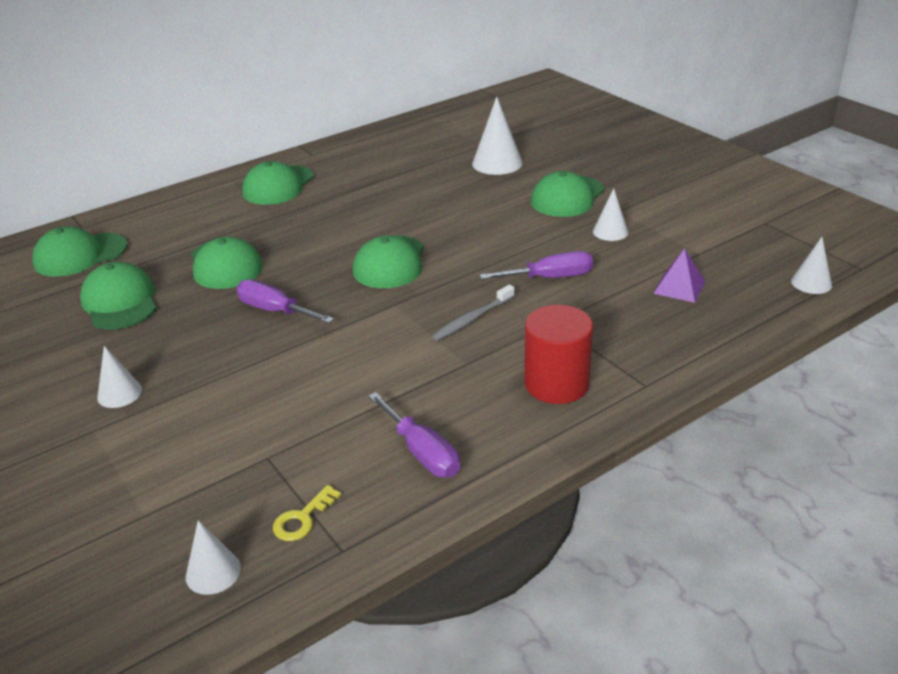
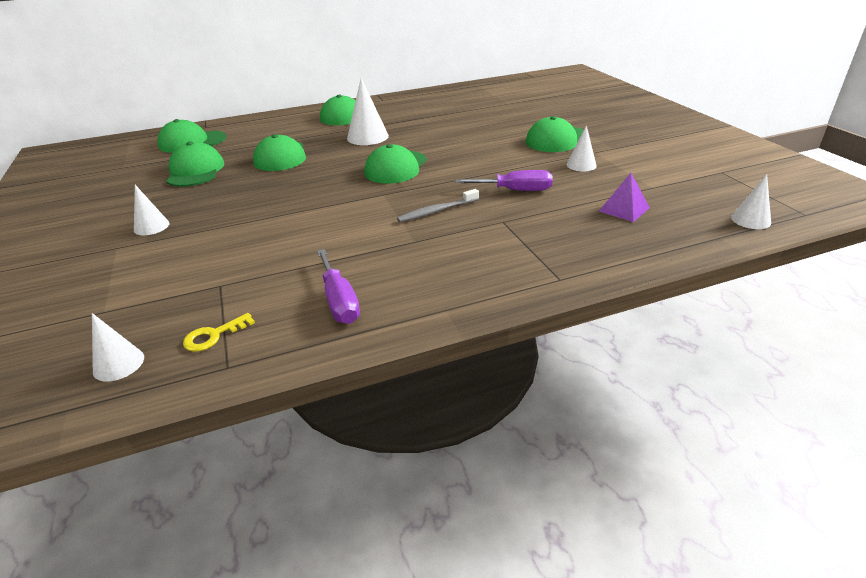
camera: 15 degrees right, 0 degrees up
(275, 311) = (294, 188): purple screwdriver -> none
(497, 163) = (512, 115): white cone -> white cone (367, 137)
(556, 384) = (481, 266): red cylinder -> none

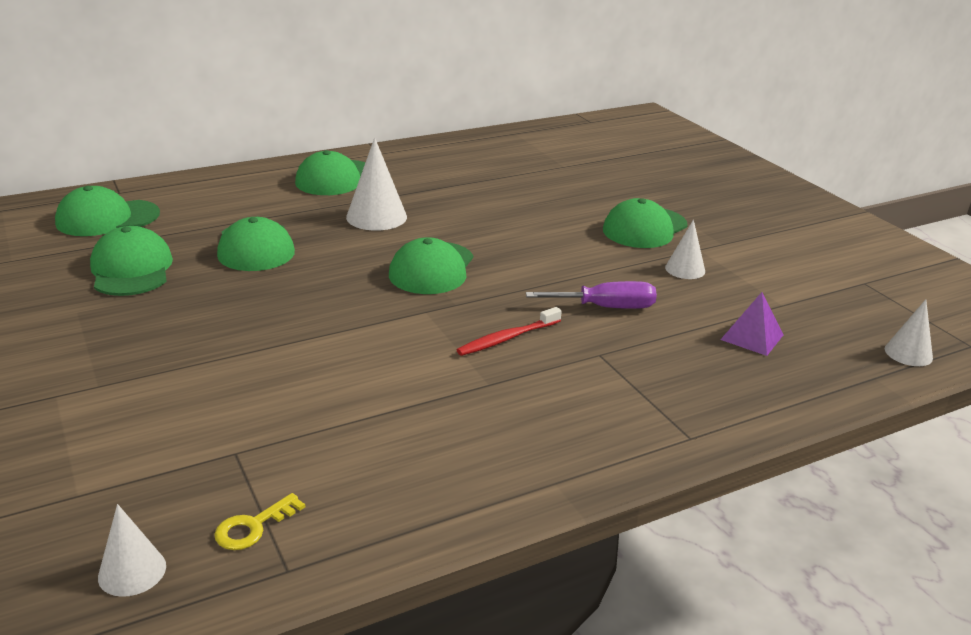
camera: 10 degrees left, 5 degrees down
(151, 226) = (97, 361): white cone -> none
(339, 301) = (411, 474): purple screwdriver -> none
(437, 211) = (507, 338): grey toothbrush -> red toothbrush

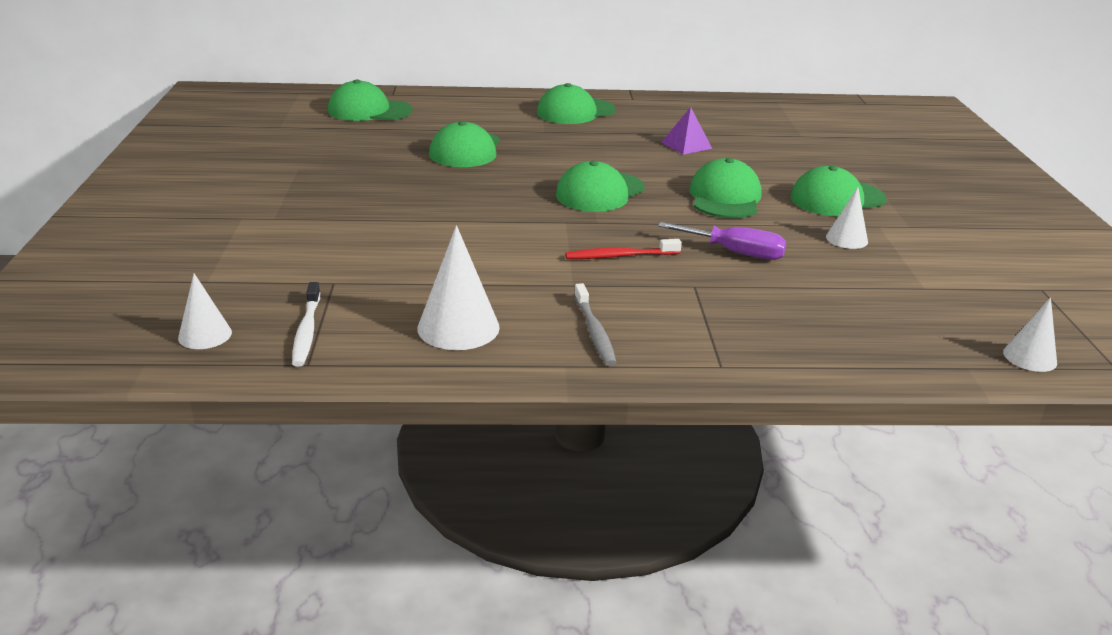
camera: 25 degrees right, 0 degrees up
(131, 269) = (359, 148): green cap -> green cap (725, 197)
(253, 527) = (306, 331): yellow key -> white toothbrush
(376, 217) = (585, 146): white cone -> white cone (458, 327)
(551, 434) = (594, 331): none -> grey toothbrush
(752, 337) = (863, 306): purple pyramid -> purple pyramid (686, 145)

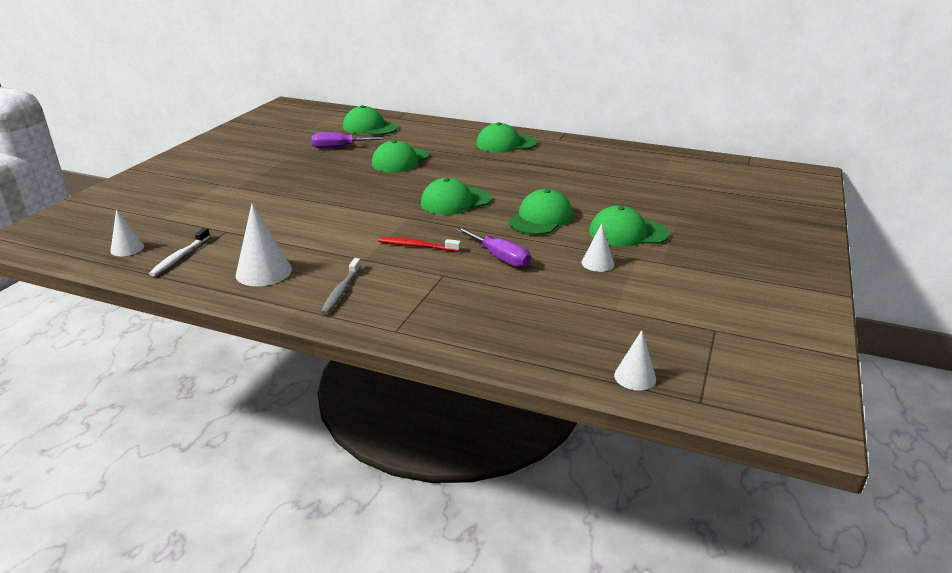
camera: 25 degrees right, 0 degrees up
(359, 143) = (339, 147): none -> purple screwdriver
(686, 145) = (558, 177): purple pyramid -> none

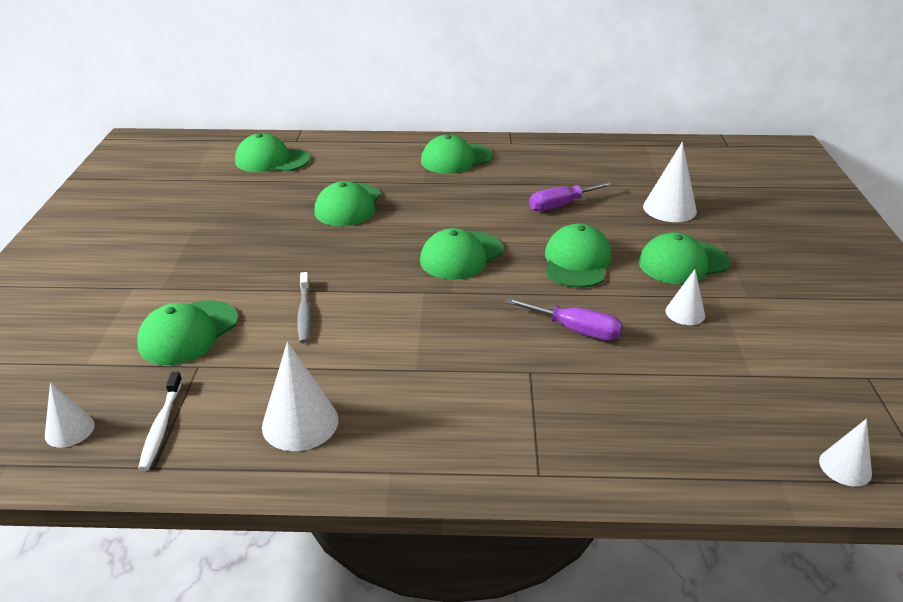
camera: 20 degrees left, 5 degrees up
(235, 213) = (188, 333): none -> green cap
(339, 147) = (254, 198): purple screwdriver -> purple screwdriver (561, 205)
(341, 291) = (425, 429): grey toothbrush -> grey toothbrush (304, 313)
(417, 246) = (466, 334): red toothbrush -> none
(651, 198) = (669, 208): none -> white cone

